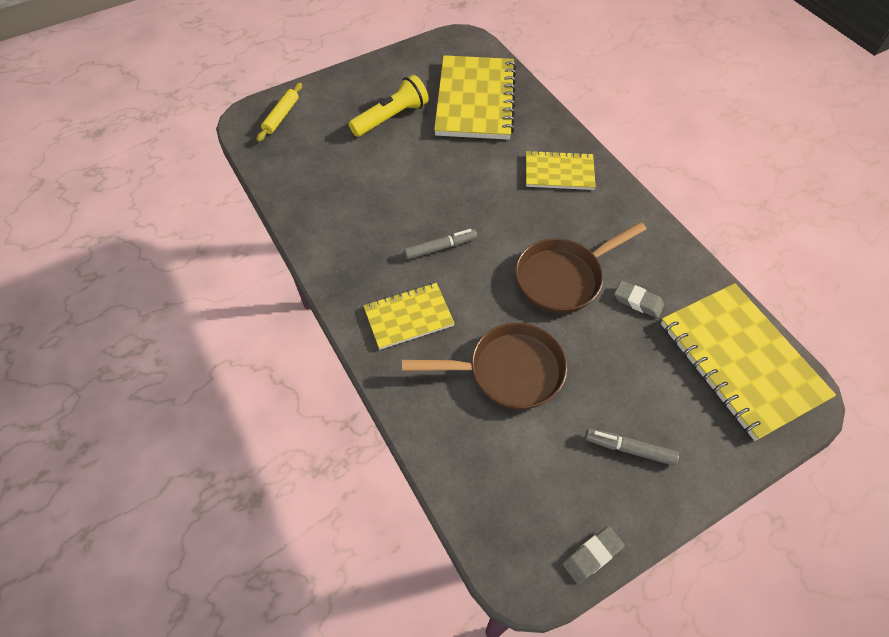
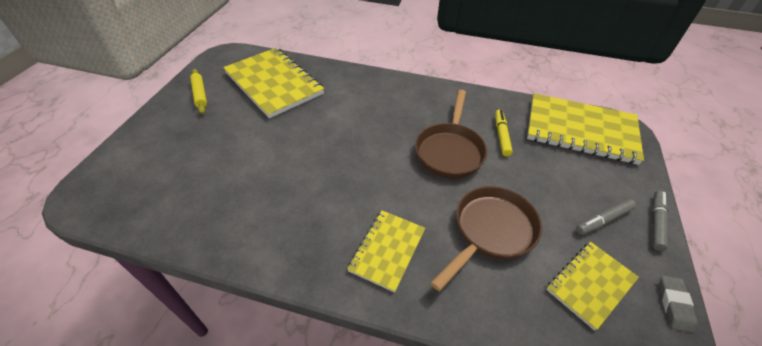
camera: 45 degrees left, 10 degrees down
(281, 116) = (114, 177): yellow rolling pin -> yellow rolling pin (200, 94)
(391, 117) = (221, 125): yellow flashlight -> none
(440, 248) = (354, 186): grey marker -> grey marker (656, 222)
(559, 172) = (375, 94): yellow notebook -> yellow notebook (590, 284)
(638, 301) = (501, 135): grey eraser -> yellow marker

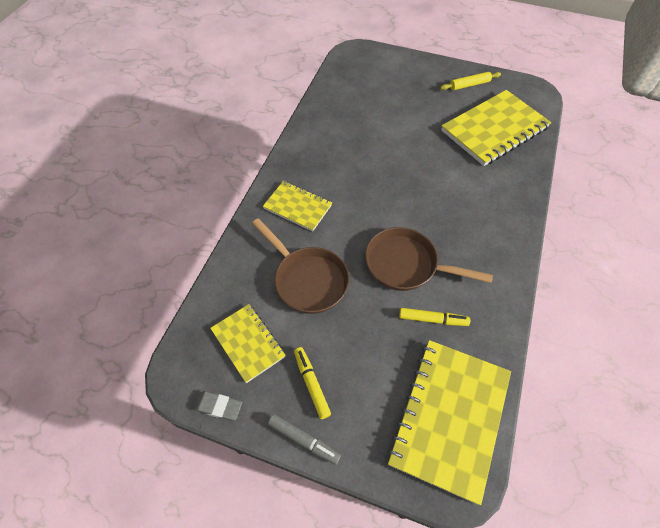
camera: 95 degrees right, 10 degrees up
(603, 220) = (311, 384): grey marker -> yellow marker

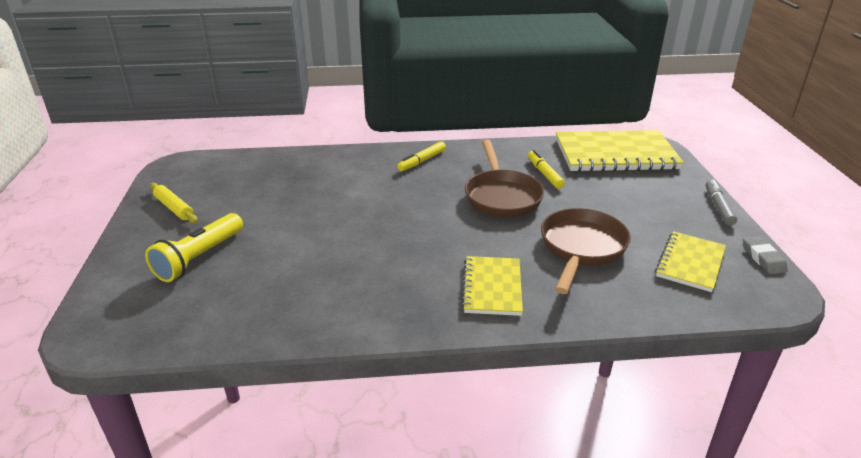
camera: 115 degrees left, 25 degrees down
(311, 384) = (674, 216): yellow marker -> yellow marker (422, 161)
(403, 89) = (199, 258): none -> yellow flashlight
(494, 129) = (262, 180): yellow notebook -> none

